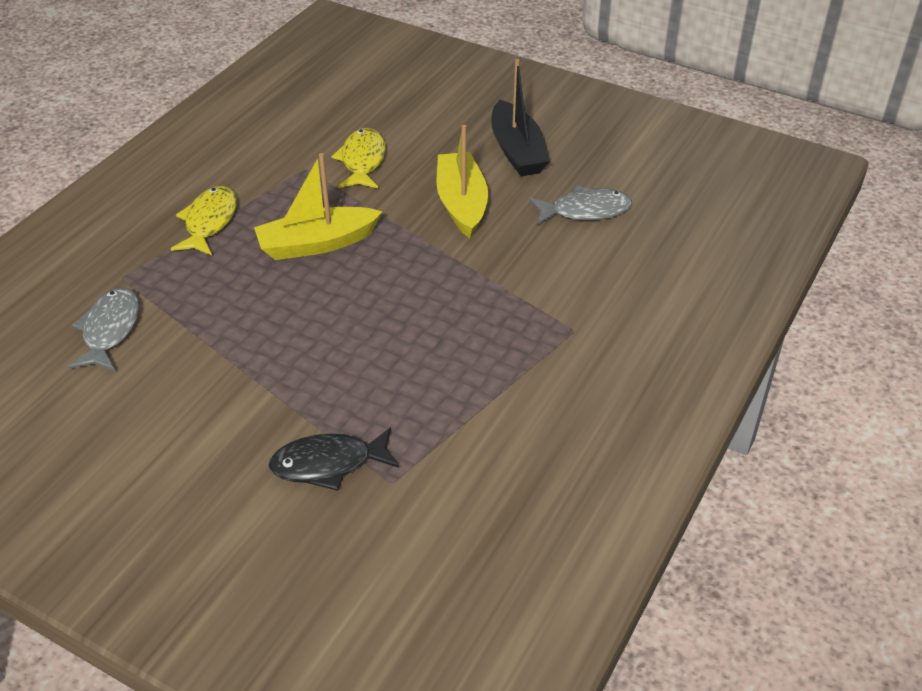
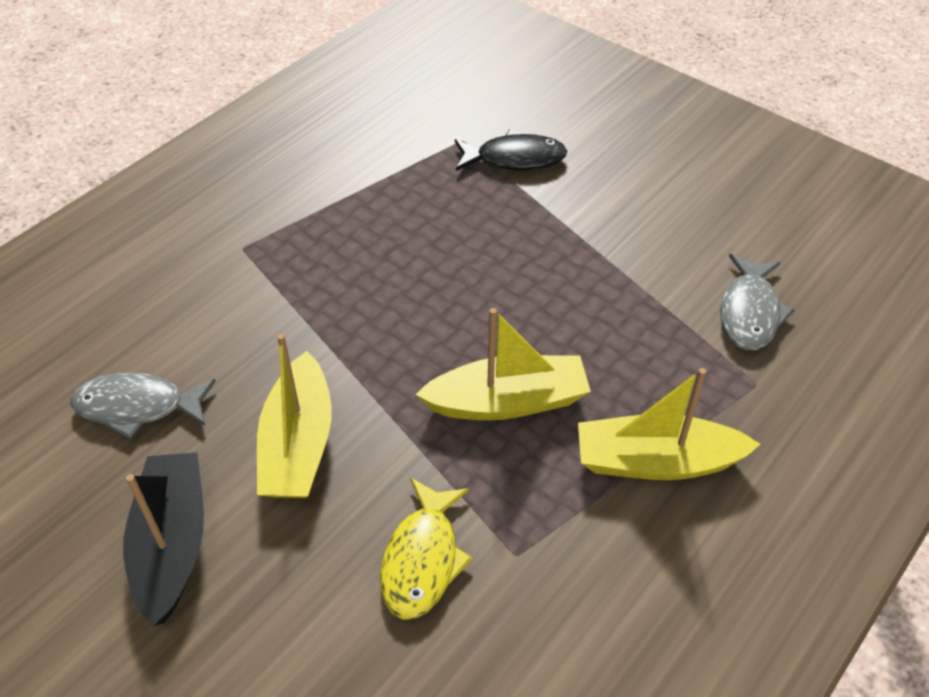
camera: 170 degrees left, 5 degrees up
(209, 222) = (656, 461): yellow fish -> yellow boat

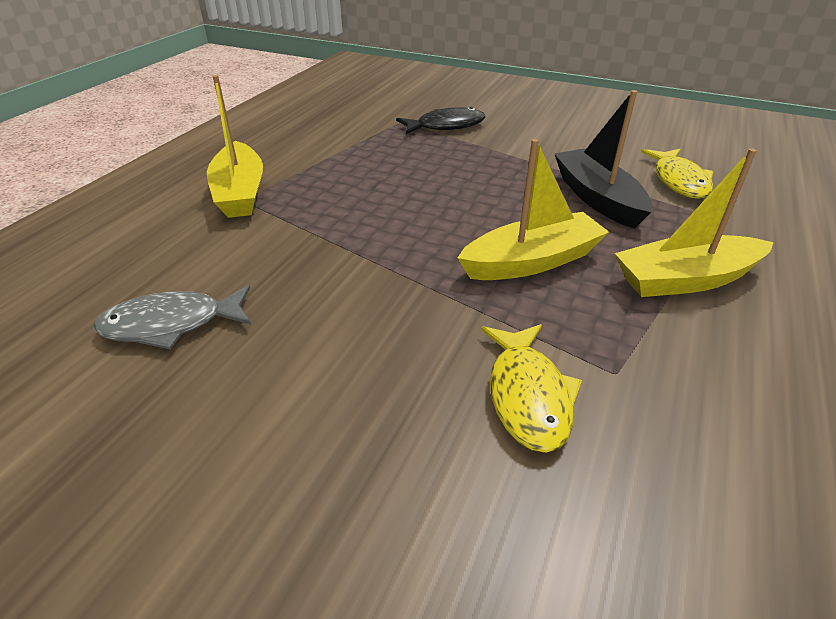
camera: 15 degrees left, 10 degrees down
(172, 544) = (245, 440): black boat -> black boat (597, 198)
(298, 444) = (353, 325): yellow boat -> yellow boat (240, 192)
(749, 312) = (679, 181): grey fish -> yellow fish

